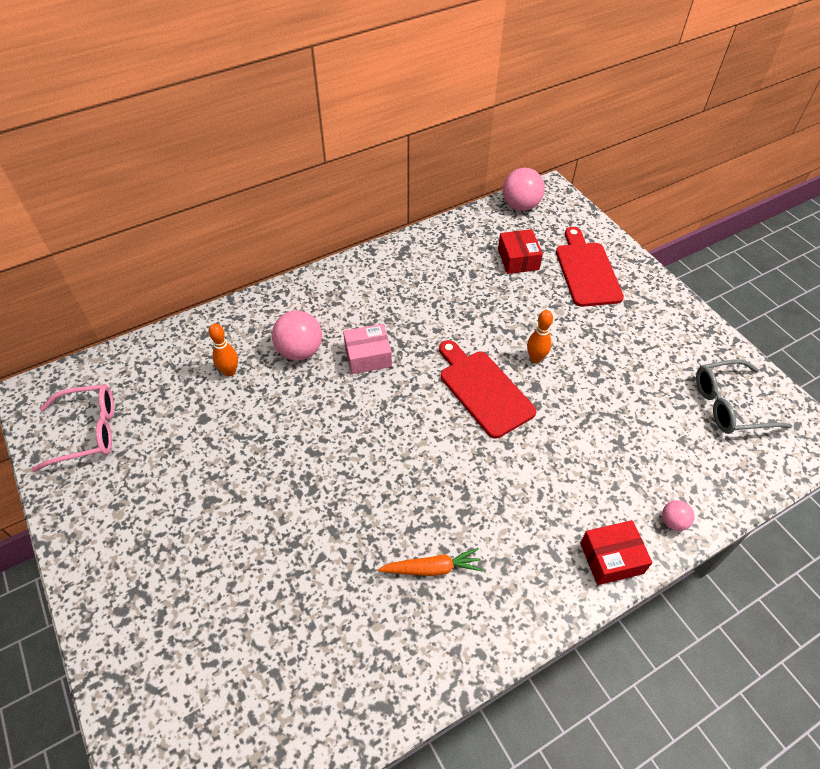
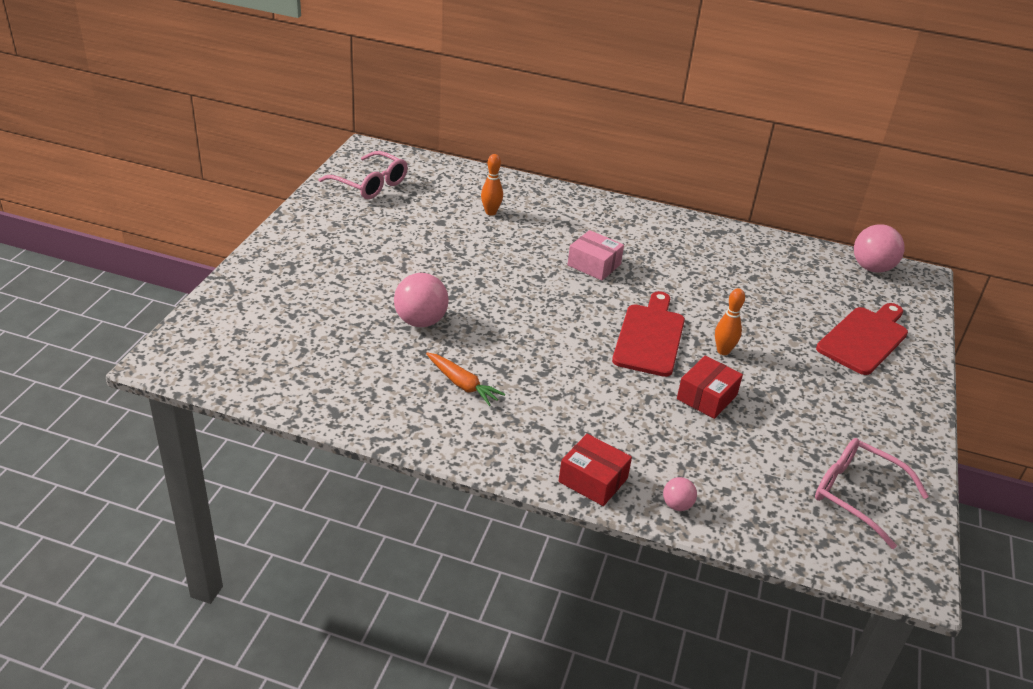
camera: 45 degrees right, 15 degrees down
(300, 351) = (551, 232): pink ball -> pink ball (420, 321)
(518, 259) = (810, 294): red box -> red box (707, 397)
(729, 405) = (857, 495): grey glasses -> pink glasses

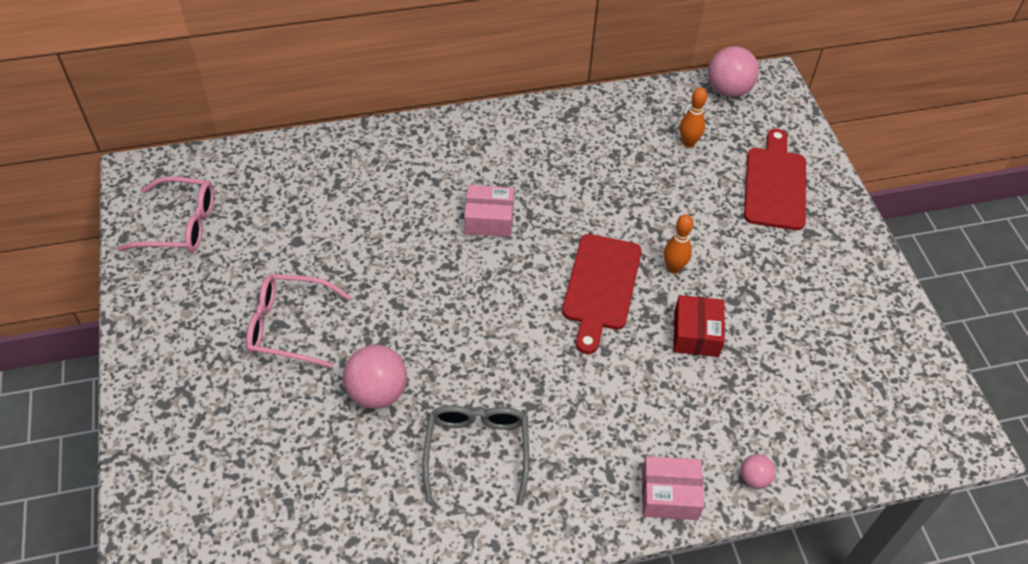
camera: 30 degrees left, 15 degrees up
(462, 384) = (477, 451): orange carrot -> grey glasses
(490, 212) = (339, 200): orange bowling pin -> orange bowling pin (688, 143)
(593, 480) = (669, 495): red box -> pink box
(649, 337) = (601, 287): red cutting board -> red cutting board turned 150 degrees counterclockwise
(857, 495) = (877, 375): pink glasses -> pink glasses (289, 326)

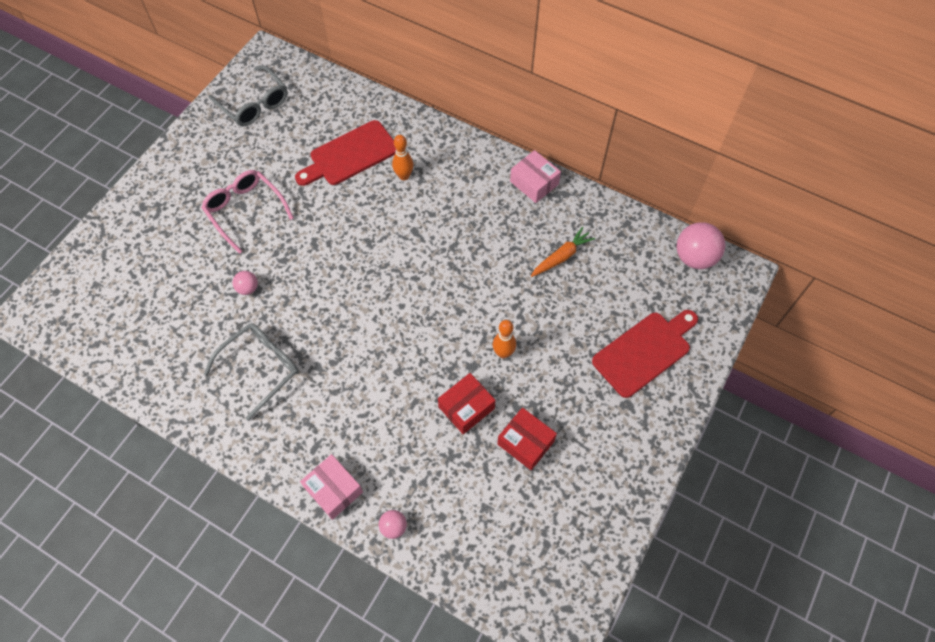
camera: 45 degrees right, 10 degrees up
(180, 225) = (254, 104): pink glasses -> grey glasses
(377, 392) = (248, 288): pink ball -> pink ball, size x0.52
(489, 219) = (425, 230): pink box -> pink box (534, 183)
(601, 287) = (443, 328): red cutting board -> red cutting board (350, 155)
(629, 159) = (561, 256): none -> orange carrot
(688, 143) = (617, 275): orange bowling pin -> orange bowling pin (404, 176)
(772, 322) = (525, 442): none -> red box

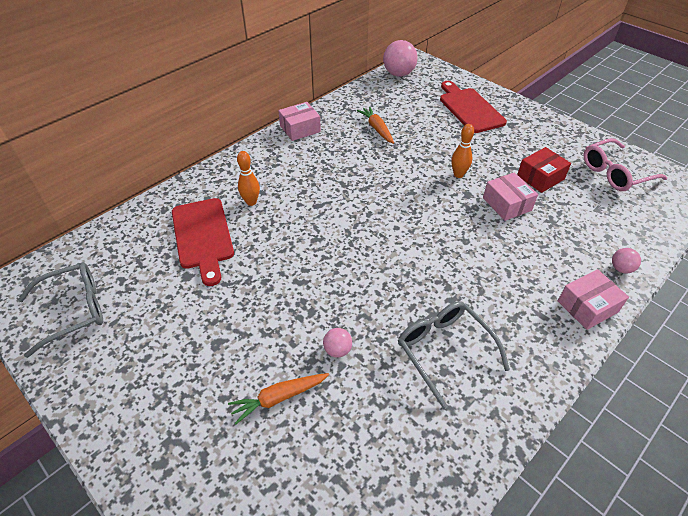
camera: 75 degrees left, 15 degrees down
(199, 260) = (278, 398): none -> orange carrot
(245, 211) = (228, 339): pink glasses -> pink glasses (615, 173)
(466, 408) = (507, 204): red box -> pink box

